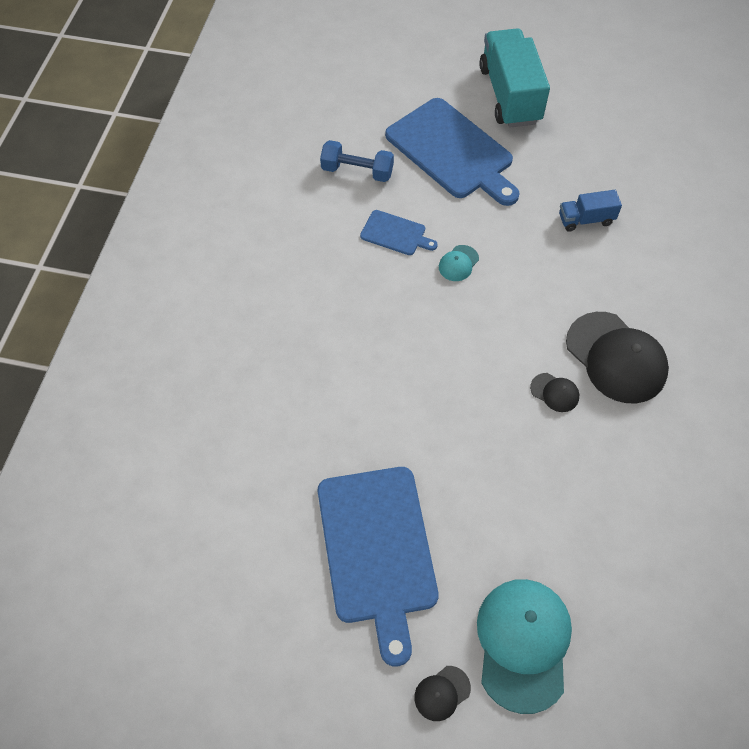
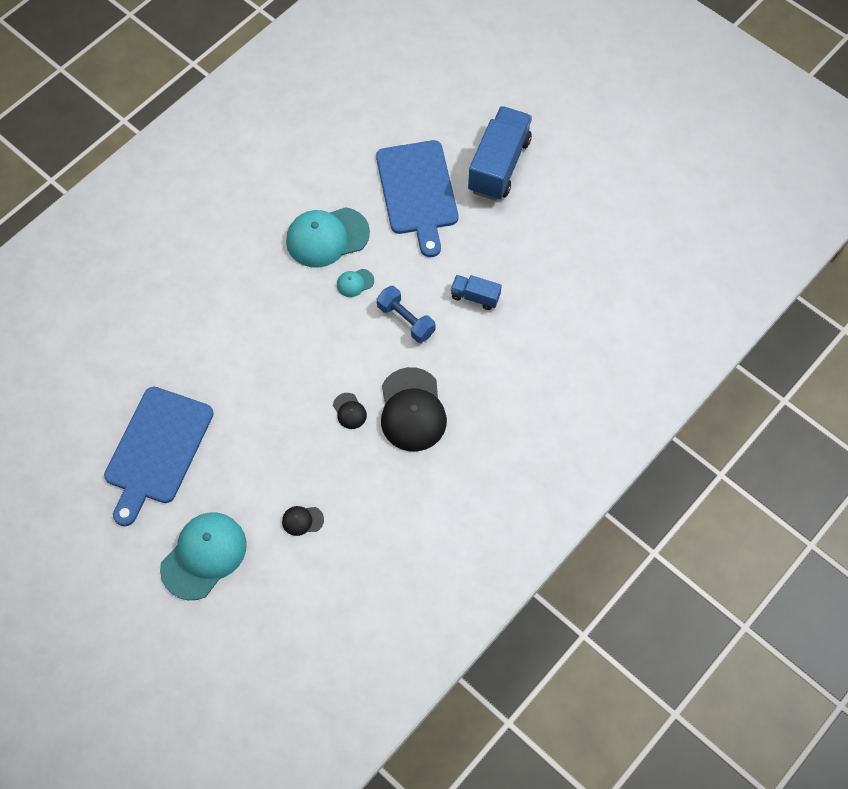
camera: 30 degrees right, 5 degrees up
(357, 171) = (335, 173): blue dumbbell -> blue dumbbell (406, 320)
(395, 234) = (327, 237): blue cutting board -> turquoise cap
(442, 693) = (134, 555): black cap -> black cap (302, 520)
(509, 95) = (499, 165): turquoise truck -> blue truck

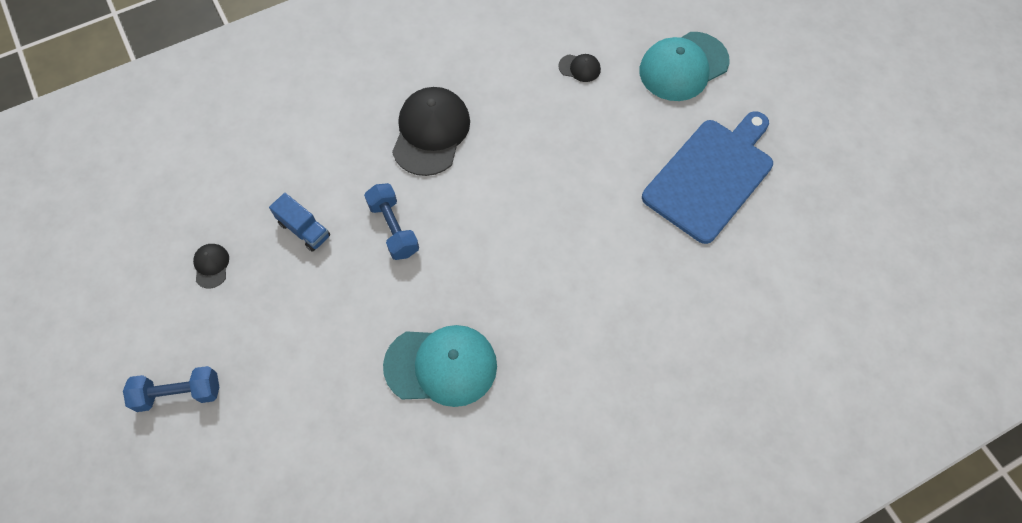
camera: 160 degrees left, 0 degrees up
(349, 411) = (495, 152): black cap -> black cap (211, 266)
(355, 283) = (432, 293): turquoise cap -> none
(417, 192) = (300, 391): blue cutting board -> none
(499, 165) = (179, 393): blue truck -> blue dumbbell

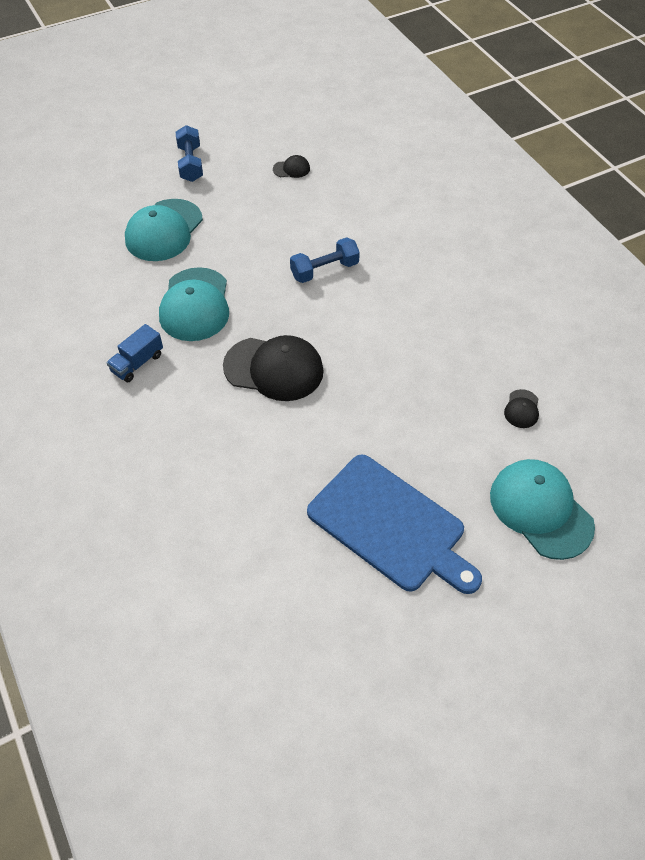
camera: 90 degrees right, 10 degrees down
(304, 229) = (323, 216): blue truck -> blue truck (137, 363)
(309, 416) = (164, 230): none -> turquoise cap
(431, 133) = (426, 291): black cap -> black cap (274, 369)

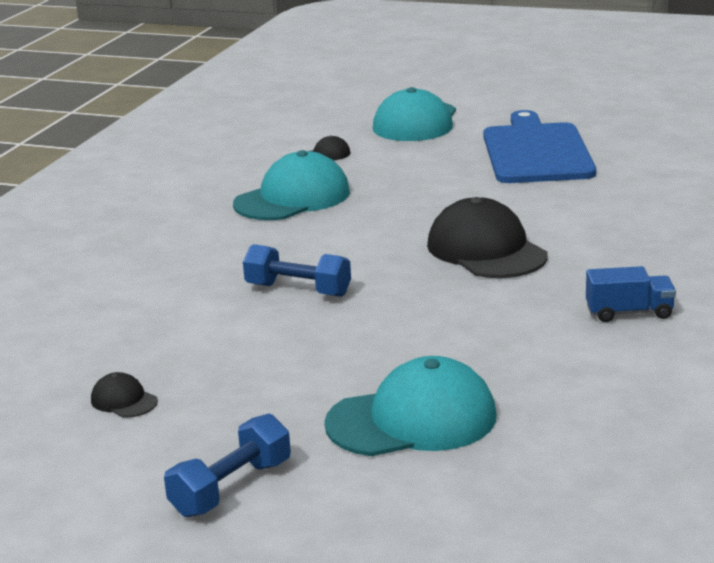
camera: 130 degrees left, 30 degrees down
(195, 305) = (490, 328): turquoise cap -> turquoise cap (292, 198)

